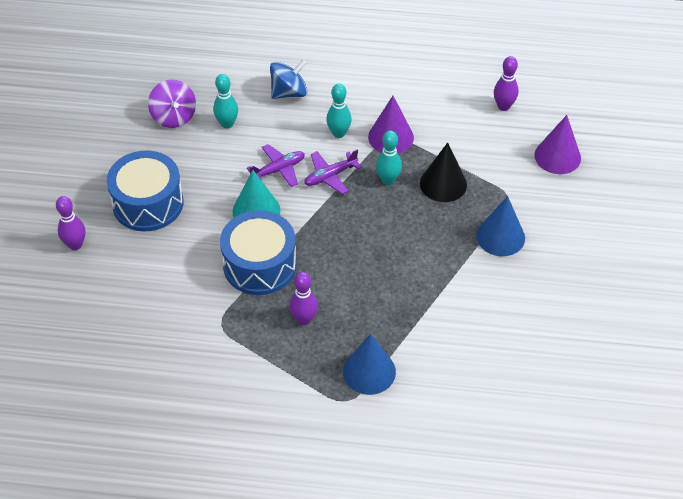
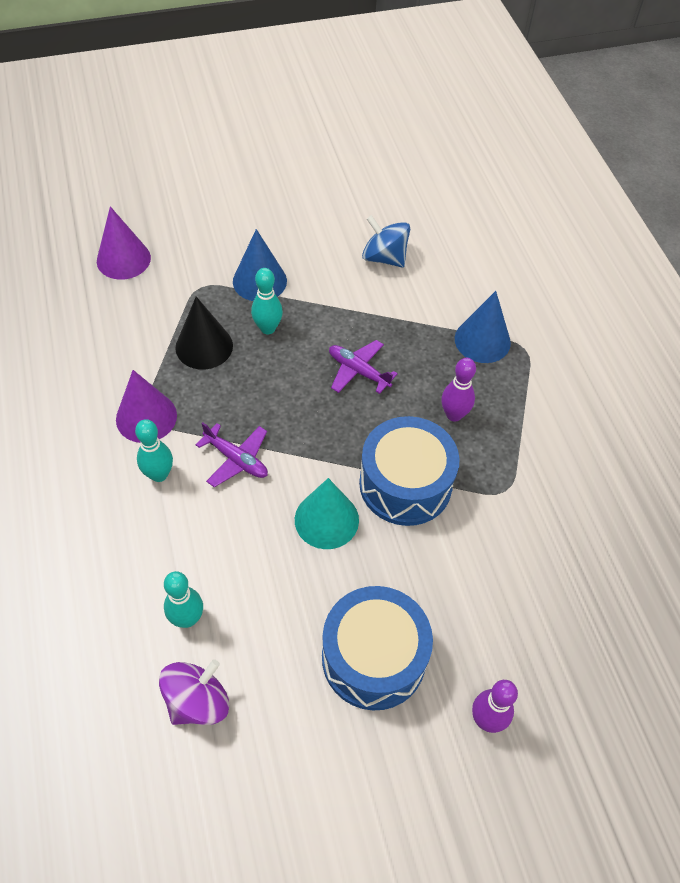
camera: 115 degrees left, 5 degrees up
(278, 170) = (249, 520): purple plane -> purple plane (358, 371)
(289, 92) = (98, 562): blue spinning top -> blue spinning top (384, 257)
(388, 180) = (219, 399): turquoise bowling pin -> turquoise bowling pin (268, 328)
(503, 106) = (56, 321): purple bowling pin -> none

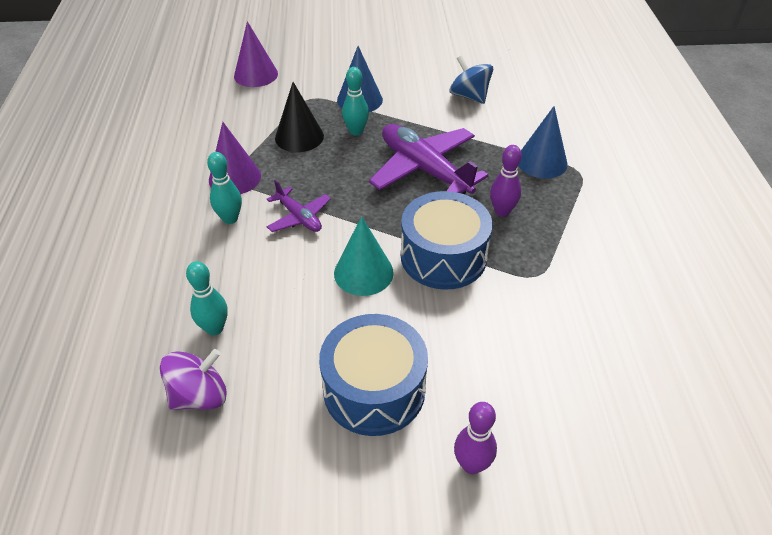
camera: 15 degrees right, 10 degrees down
(358, 371) = (424, 169): purple plane -> purple plane, size x1.90

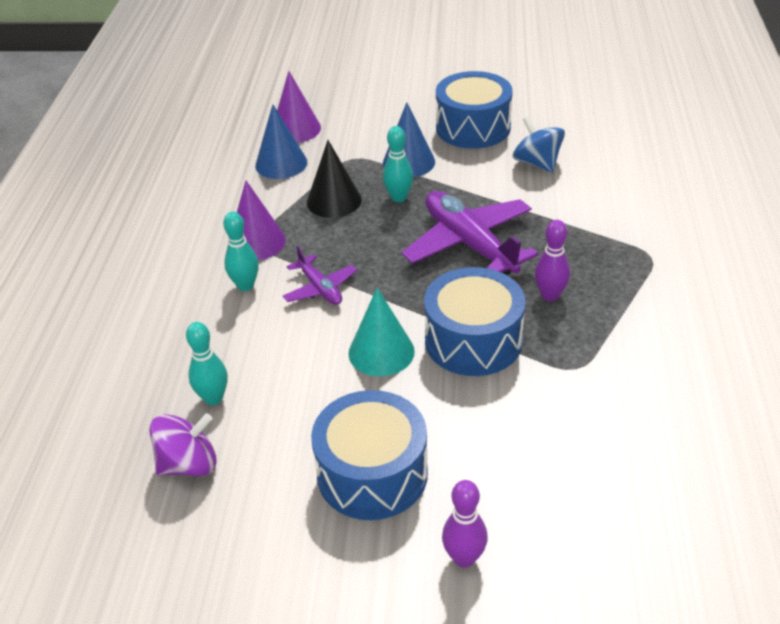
camera: 10 degrees right, 5 degrees down
(409, 68) = (473, 127): none -> blue drum
(541, 162) = (608, 242): blue cone -> blue cone (281, 164)

